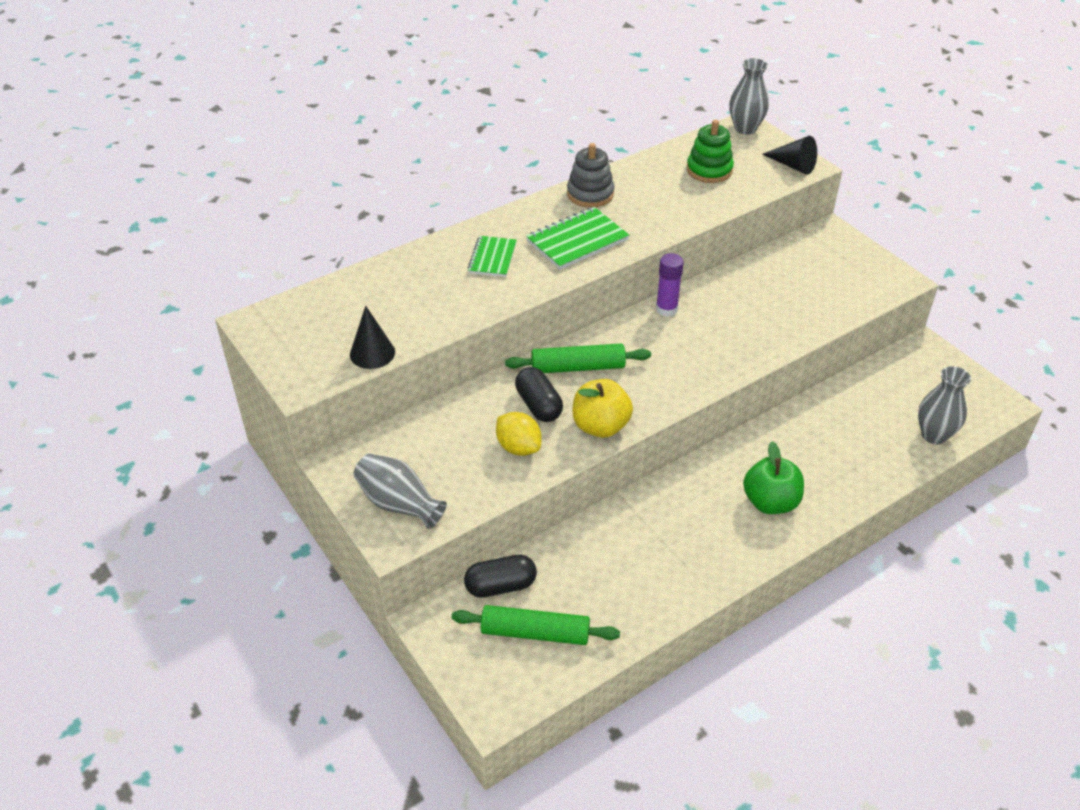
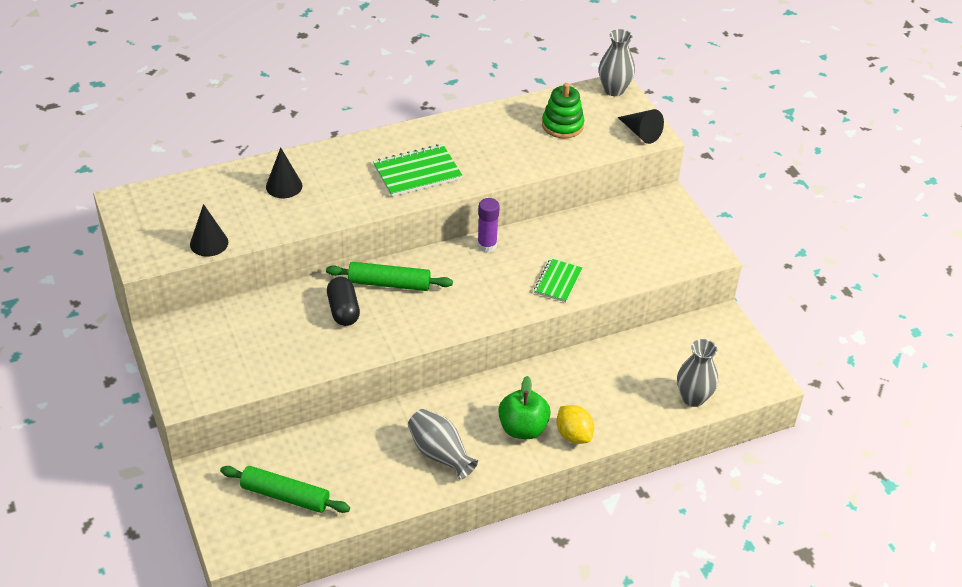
camera: 10 degrees right, 0 degrees up
(399, 504) = (200, 371): grey vase -> grey vase (440, 454)
(435, 277) = (284, 186): none -> black cone
(492, 258) = (339, 176): green notebook -> green notebook (558, 281)
(500, 586) = (271, 454): black capsule -> none
(518, 447) = (313, 343): yellow lemon -> yellow lemon (573, 435)
(590, 194) = (446, 131): grey stacking toy -> none
(600, 426) = (388, 337): yellow apple -> none

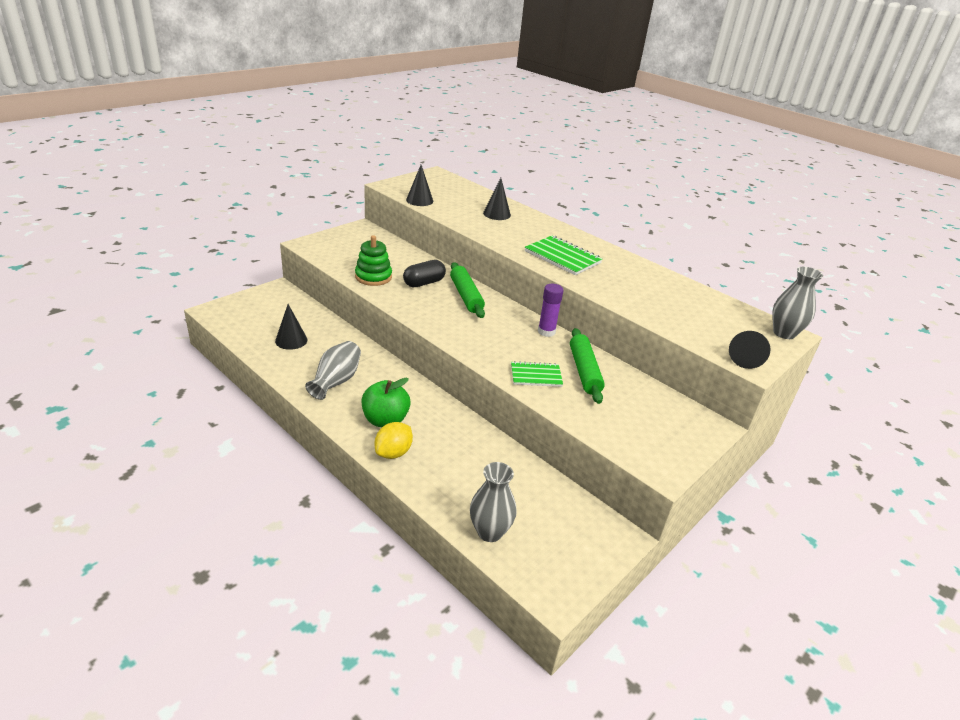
camera: 65 degrees right, 10 degrees down
(285, 496) = (267, 322): green rolling pin -> green rolling pin (584, 371)
(339, 479) = (291, 340): none -> black cone
(562, 125) = (699, 313): green stacking toy -> green stacking toy (373, 277)

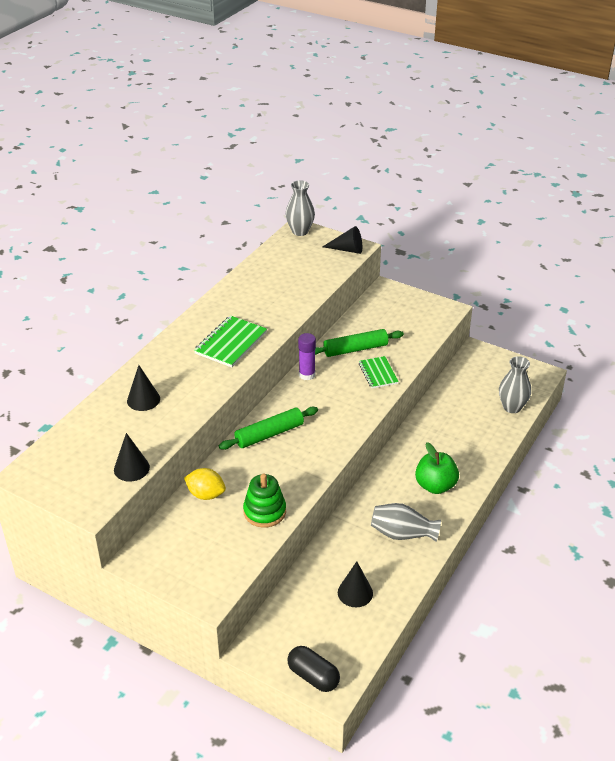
camera: 100 degrees left, 5 degrees up
(393, 453) = (470, 471): yellow lemon -> yellow lemon (206, 494)
(424, 283) = (257, 469): black capsule -> black capsule (313, 676)

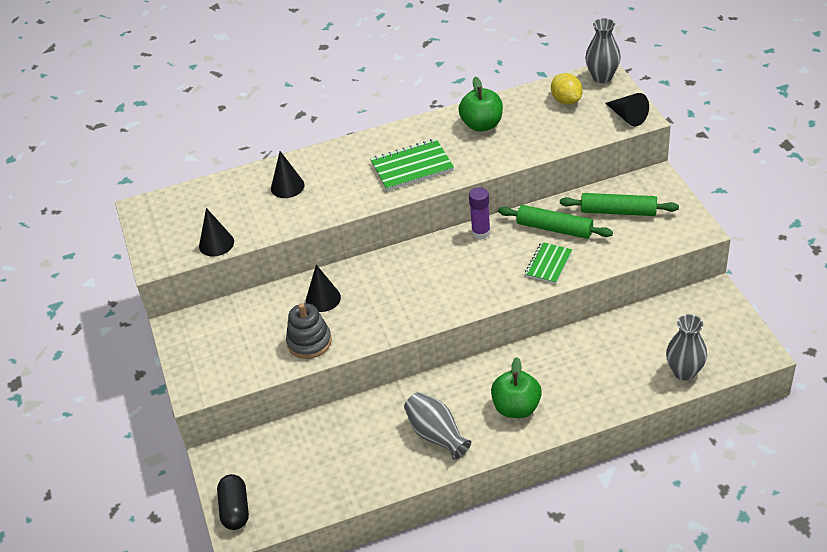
camera: 45 degrees right, 5 degrees up
(206, 494) = (281, 300): yellow lemon -> yellow lemon (566, 100)
(250, 294) = (482, 125): none -> green apple
(264, 511) = (309, 342): green stacking toy -> grey stacking toy
(269, 434) = (387, 273): green rolling pin -> green rolling pin (618, 211)
(355, 592) = (340, 462): black cone -> black cone (323, 298)

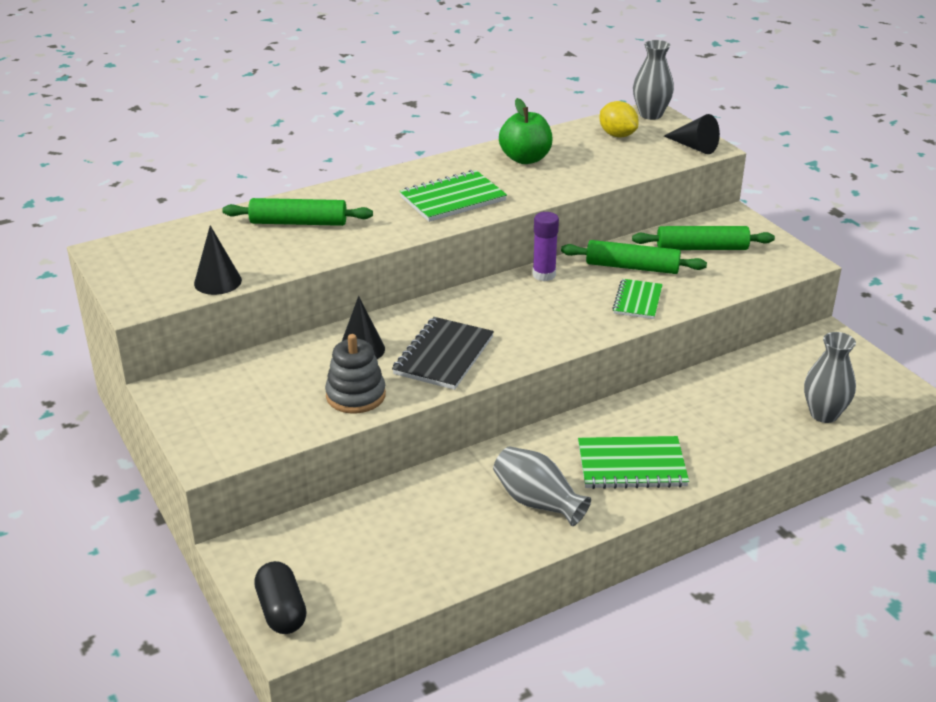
camera: 15 degrees left, 10 degrees down
(287, 186) = (298, 223): black cone -> green rolling pin
(383, 309) = (444, 356): none -> black notebook
(516, 408) = (631, 465): green apple -> green notebook

